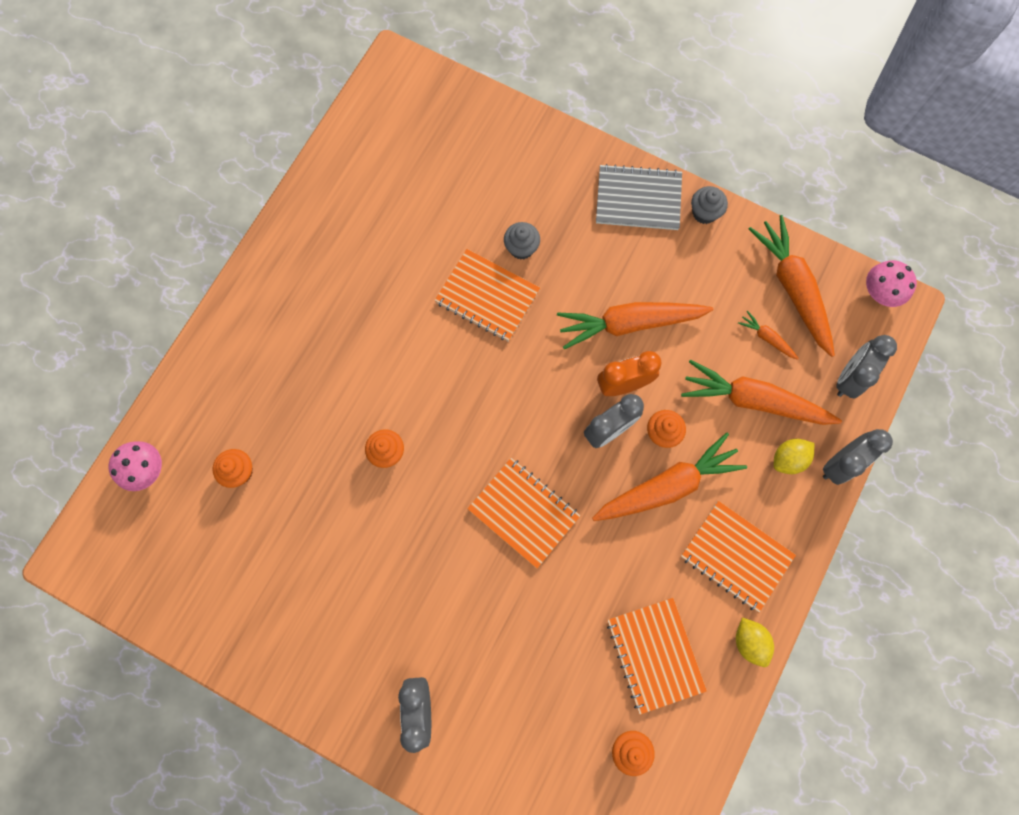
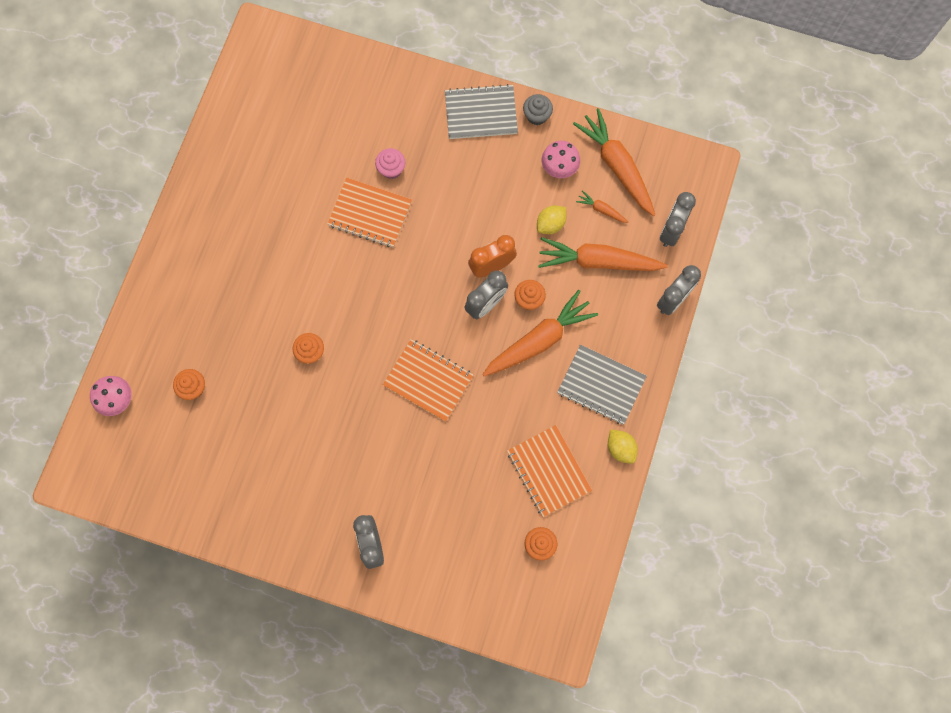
camera: 10 degrees left, 0 degrees up
(521, 248) = (391, 169): grey cupcake -> pink cupcake
(629, 324) = (489, 217): orange carrot -> none
(736, 556) = (601, 385): orange notebook -> grey notebook
(788, 459) = (631, 303): yellow lemon -> yellow lemon (550, 224)
(880, 292) = (687, 158): pink mushroom -> pink mushroom (559, 167)

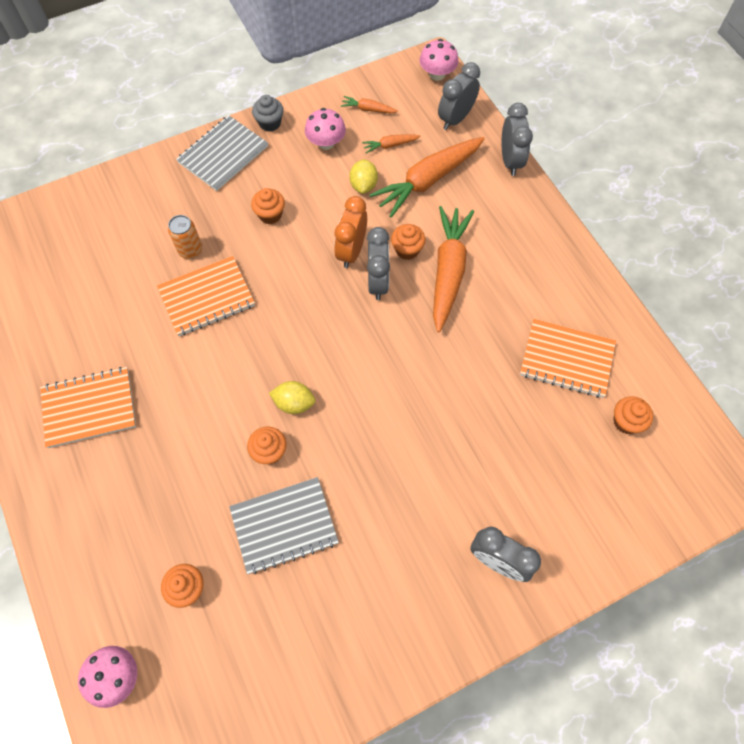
camera: 45 degrees left, 10 degrees down
(391, 169) = (190, 250): pink cupcake -> orange can
(428, 381) = (396, 380): orange notebook -> orange notebook (89, 408)
(466, 190) = (270, 215): none -> orange cupcake
(601, 385) = (530, 261): grey notebook -> grey notebook (284, 525)
(617, 166) = (368, 109): orange carrot -> orange carrot, size x0.45
(620, 448) = (597, 292): yellow lemon -> yellow lemon (294, 403)
(671, 230) = (455, 119): grey clock -> grey clock turned 60 degrees clockwise
(698, 182) = (437, 74): none -> pink mushroom

